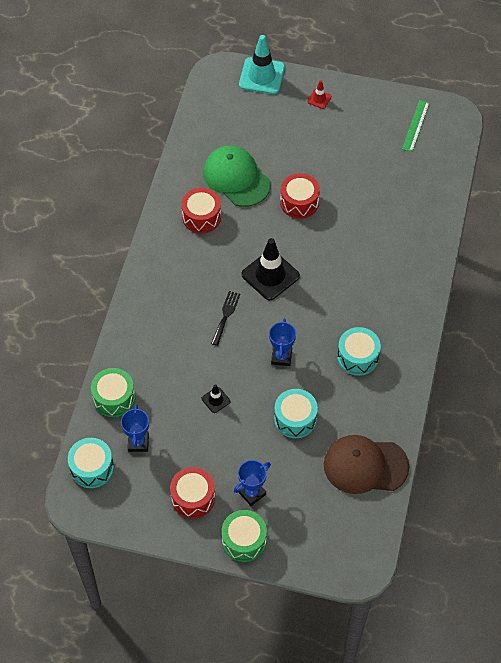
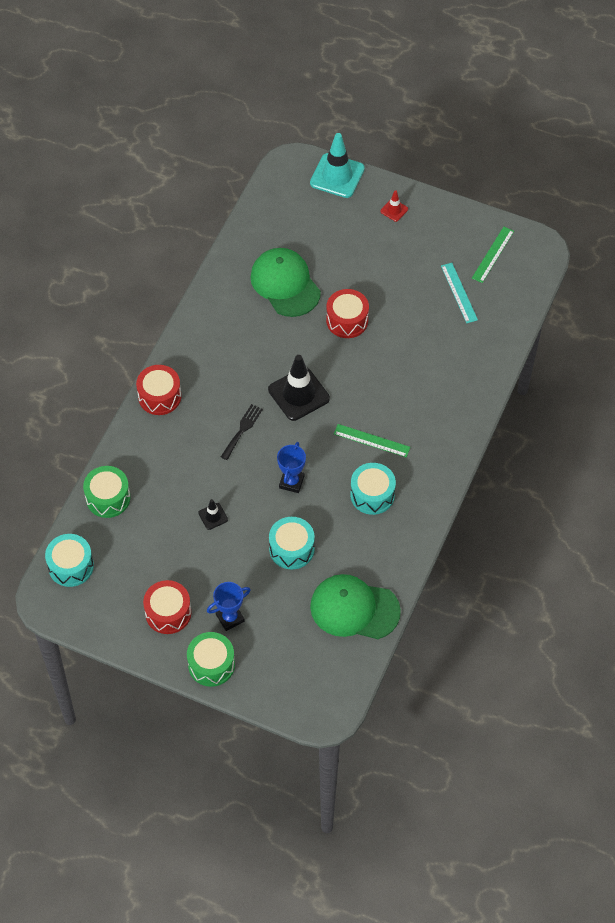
camera: 10 degrees right, 0 degrees up
(138, 442) = (123, 548): blue trophy -> none
(201, 217) = (239, 321): red drum -> red drum (159, 396)
(346, 307) = (371, 440): none -> green ruler
(365, 465) = (354, 609): brown cap -> green cap
(393, 163) = (459, 293): none -> turquoise ruler

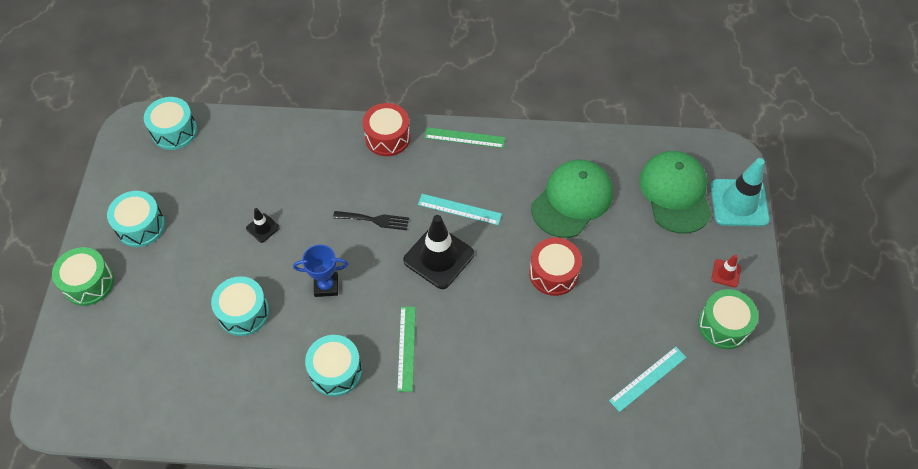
camera: 70 degrees right, 0 degrees up
(108, 498) = (257, 135): green drum -> green drum (723, 325)
(168, 613) = (140, 226): red drum -> turquoise drum
(230, 618) = (146, 282): blue trophy -> none
(259, 365) = (459, 209): none -> turquoise ruler
(354, 609) = (184, 399): green cap -> green cap (675, 193)
(493, 254) = (722, 400): green ruler -> green ruler (464, 138)

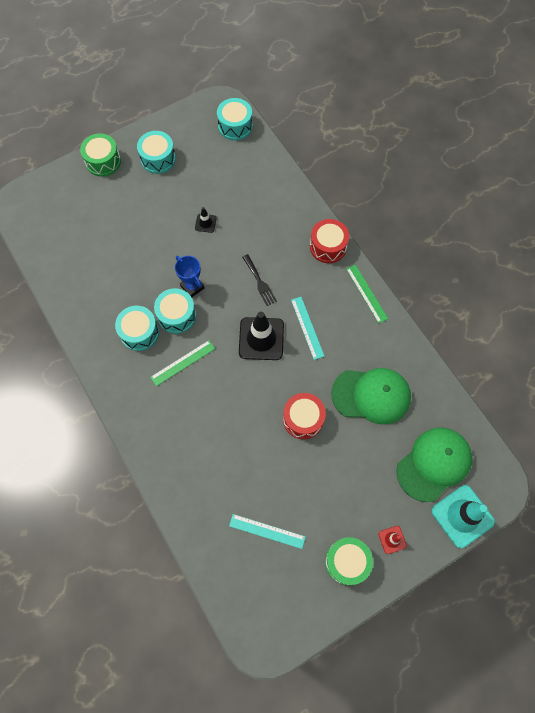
camera: 55 degrees right, 10 degrees up
(243, 312) = (142, 254): turquoise drum -> turquoise drum (177, 315)

